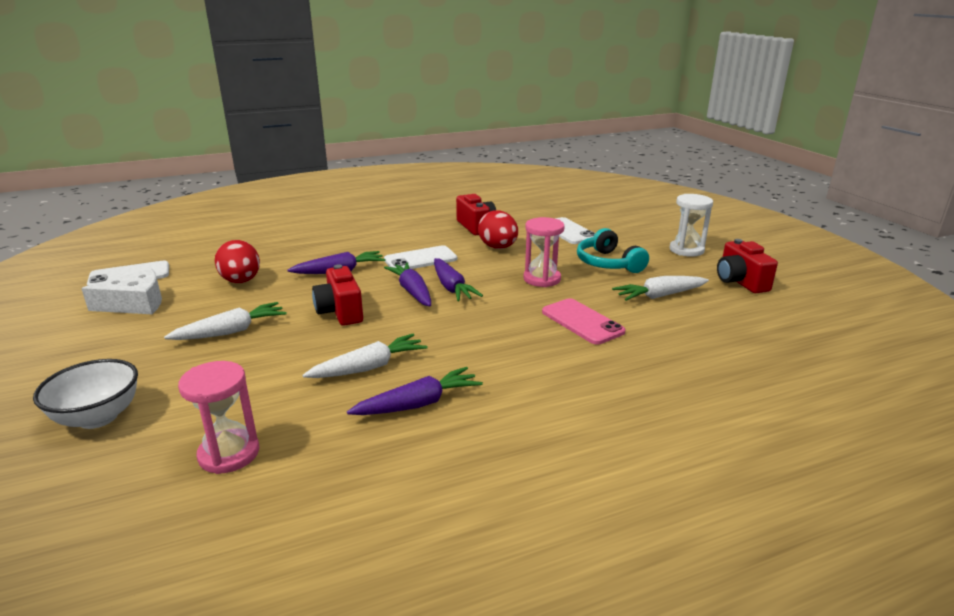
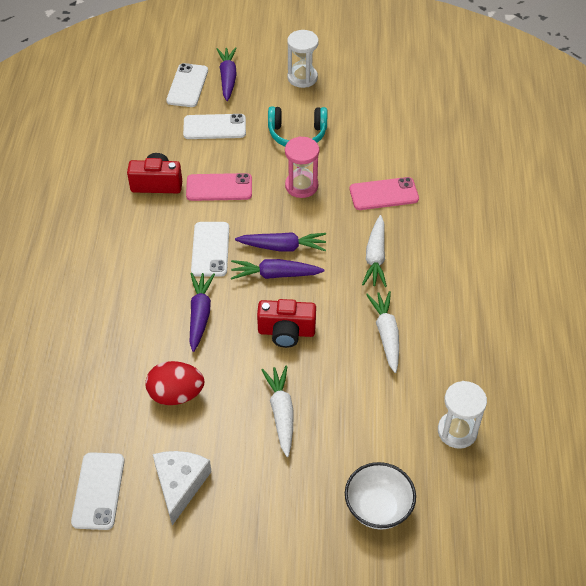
camera: 65 degrees left, 25 degrees up
(229, 454) = (457, 431): pink hourglass -> white hourglass
(418, 404) = (445, 319): purple carrot -> purple carrot (228, 78)
(498, 247) = (219, 187): red egg -> pink phone
(601, 213) = (187, 86): none -> white phone
(659, 296) = (369, 135): white carrot -> white carrot (375, 257)
(740, 282) = (373, 82): red camera -> none

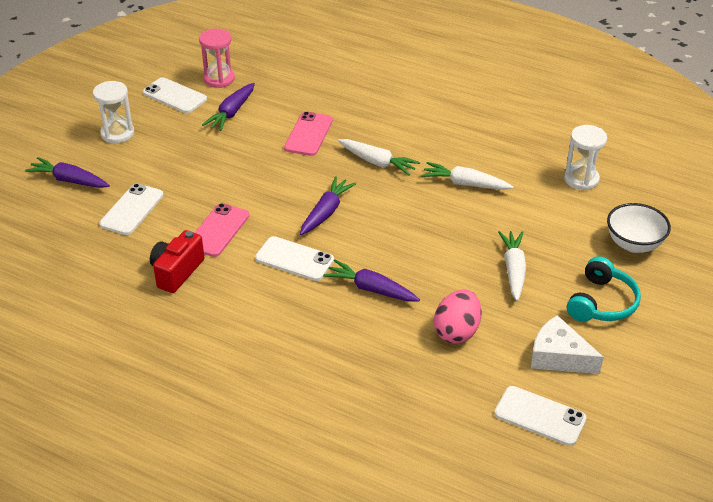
camera: 65 degrees left, 10 degrees down
(176, 394) = (457, 331): red egg -> pink egg
(187, 86) = (52, 211): white phone -> white phone (174, 96)
(275, 275) = (356, 227): purple carrot -> purple carrot (231, 113)
(281, 413) = (513, 270): white carrot -> white carrot turned 75 degrees clockwise
(286, 332) = (427, 240): red camera -> none
(297, 134) = (190, 160): turquoise headphones -> turquoise headphones (601, 302)
(301, 186) = (259, 178): pink hourglass -> pink hourglass (219, 79)

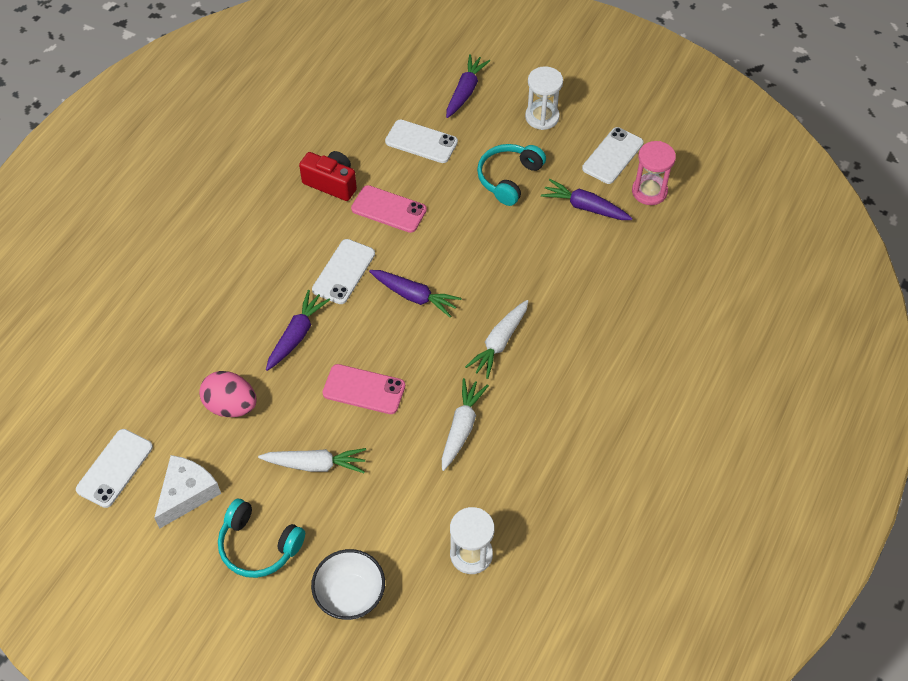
camera: 90 degrees right, 15 degrees up
(191, 154) = (509, 178): none -> turquoise headphones
(308, 134) = (549, 278): pink phone -> pink phone (364, 389)

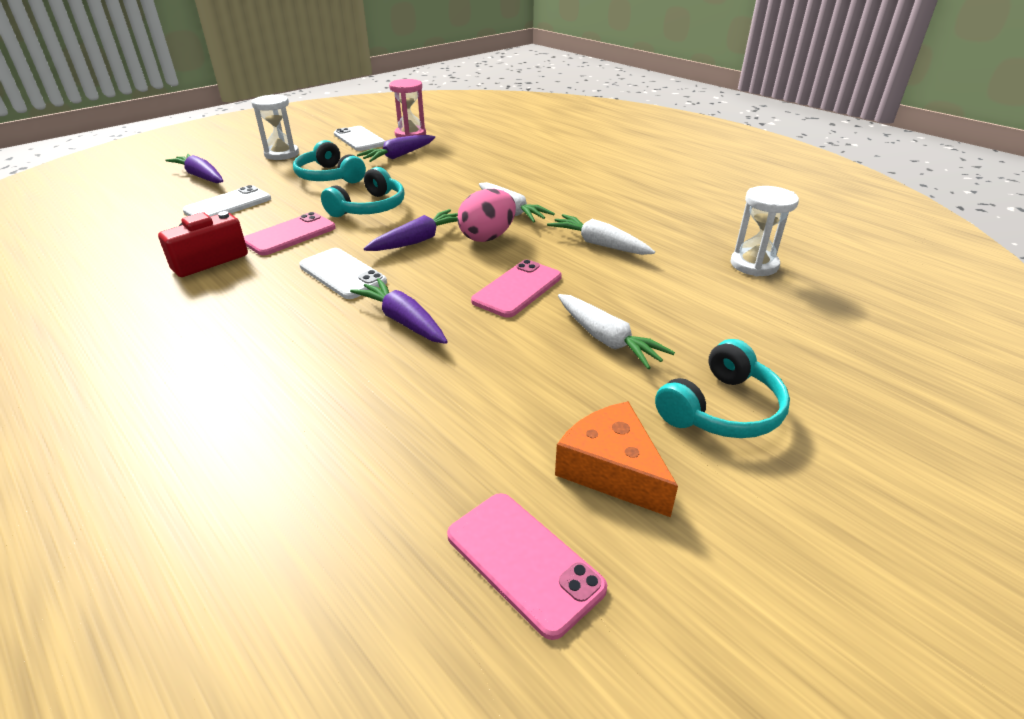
camera: 70 degrees left, 20 degrees down
(115, 468) = (524, 561): white phone -> pink phone
(187, 493) = (612, 470): white cheese -> orange cheese
(231, 406) = (476, 395): pink egg -> pink egg (487, 237)
(315, 464) = (607, 340): white carrot -> white carrot turned 120 degrees clockwise
(350, 595) = (804, 346): white bowl -> none
(459, 237) = (369, 208): none -> turquoise headphones

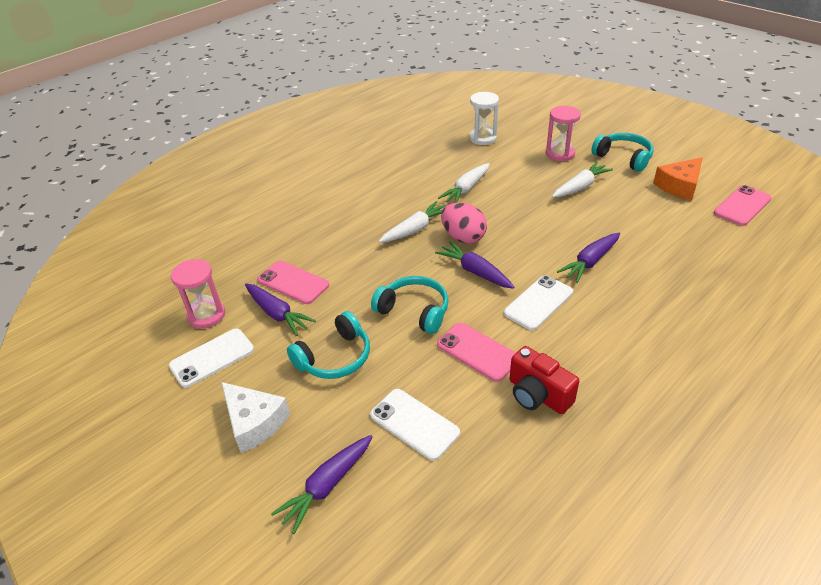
camera: 90 degrees left, 5 degrees up
(282, 154) = (254, 422): white hourglass -> white cheese
(517, 289) = (536, 219): pink phone -> pink phone (293, 282)
(719, 332) = (560, 154): none -> pink hourglass

